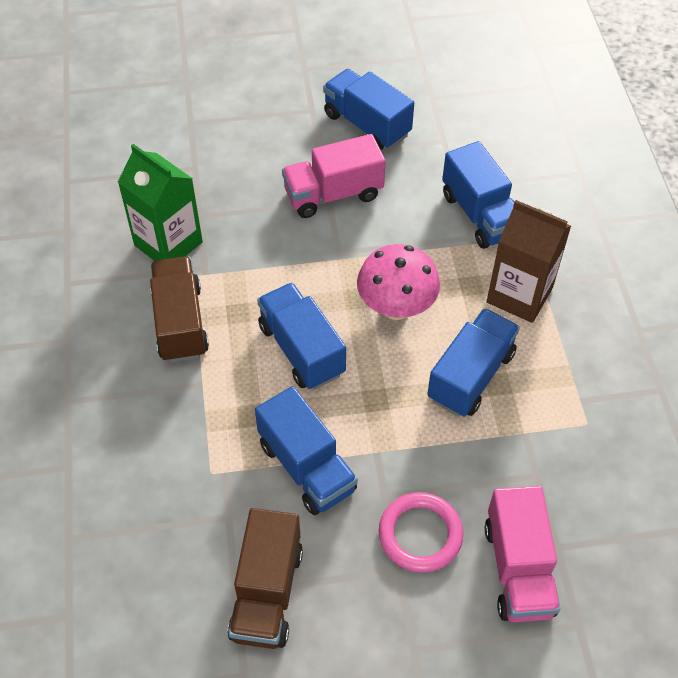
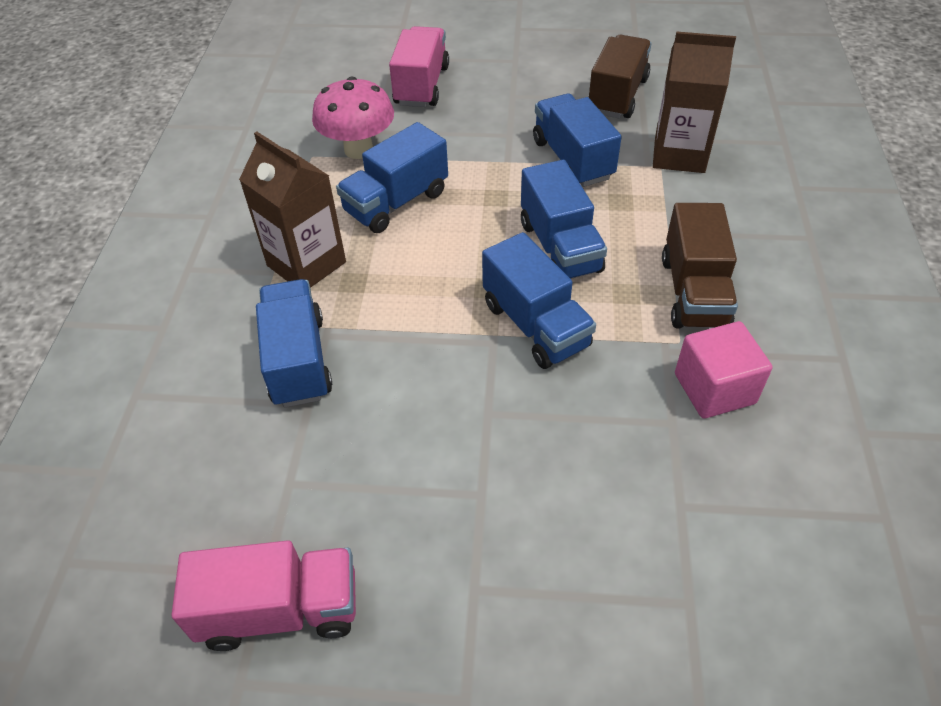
camera: 165 degrees left, 5 degrees down
(168, 244) = (714, 388): green carton -> pink cube
(190, 495) = (679, 155): none -> brown carton
(333, 194) = (479, 423): pink truck -> pink truck (280, 610)
(367, 124) = (392, 538): blue truck -> blue truck (535, 325)
(396, 307) = (446, 271): pink mushroom -> pink mushroom (358, 149)
(420, 534) = (488, 110): pink ring -> none

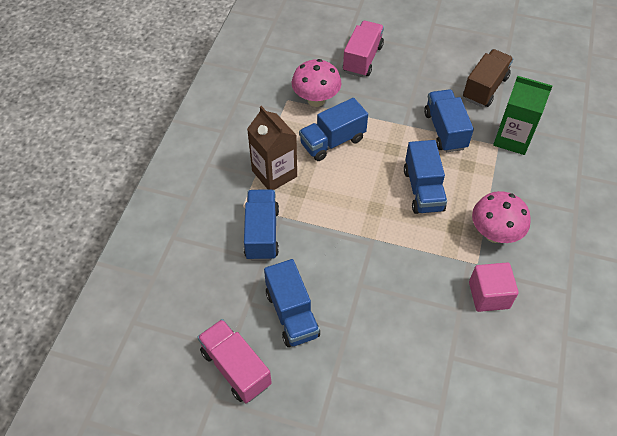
camera: 10 degrees right, 5 degrees up
(280, 610) = (236, 368): pink truck -> pink truck turned 135 degrees counterclockwise
(535, 325) = (397, 237): blue truck -> blue truck (292, 314)
(679, 155) = (512, 139): brown carton -> green carton
(693, 292) = (494, 234): brown truck -> pink mushroom

